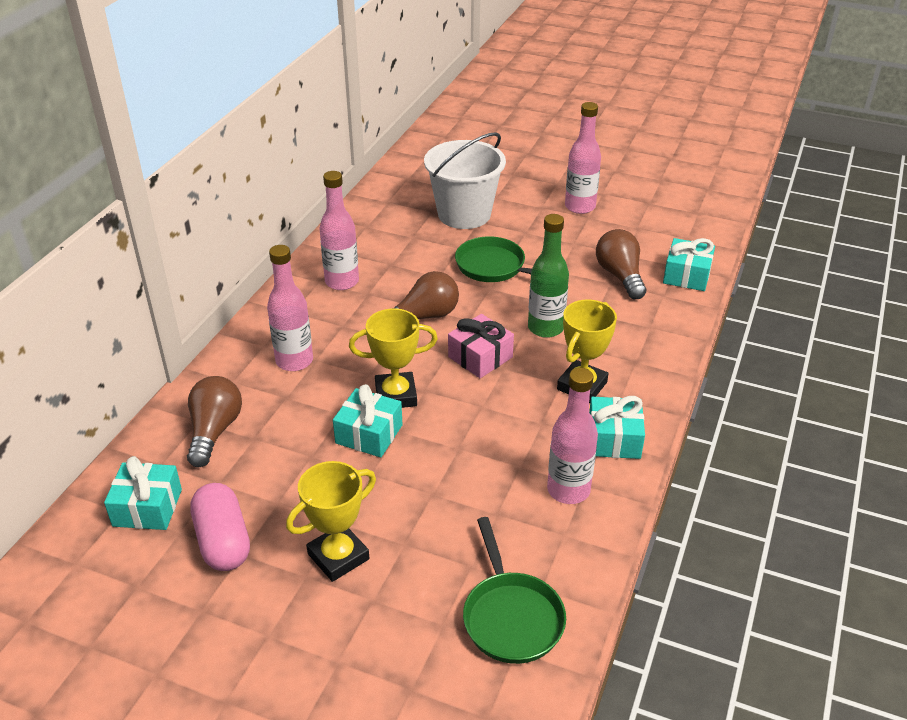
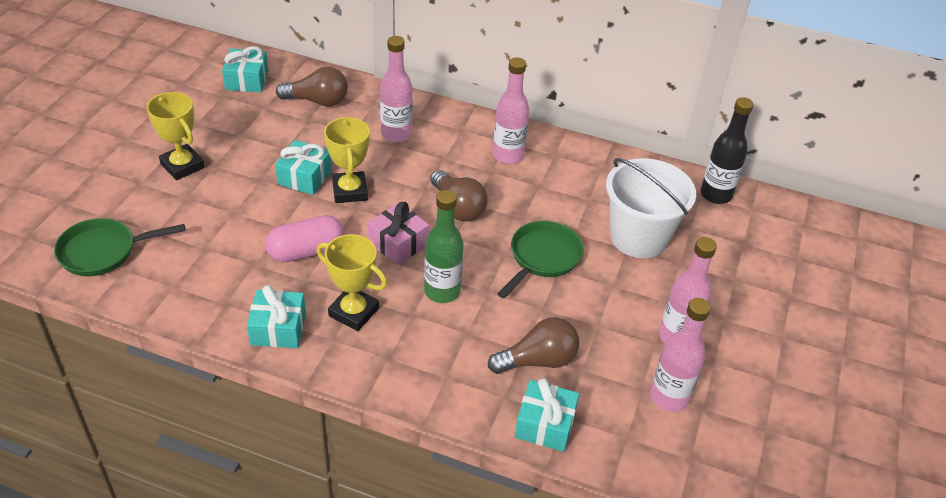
camera: 85 degrees right, 5 degrees up
(223, 541) = (209, 114): pink capsule -> pink capsule (306, 251)
(407, 171) = (715, 195): none -> black bottle
(568, 490) = (221, 292): pink bottle -> pink bottle (669, 397)

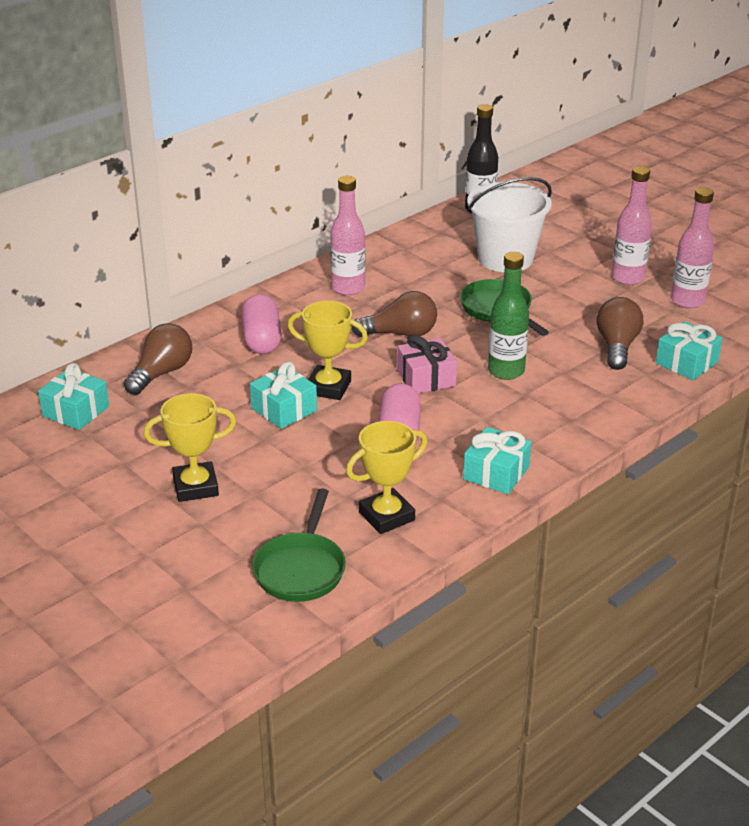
camera: 60 degrees left, 10 degrees down
(353, 312) = (501, 425): yellow trophy -> yellow trophy (386, 516)
(396, 134) = (262, 339): pink bottle -> pink capsule

